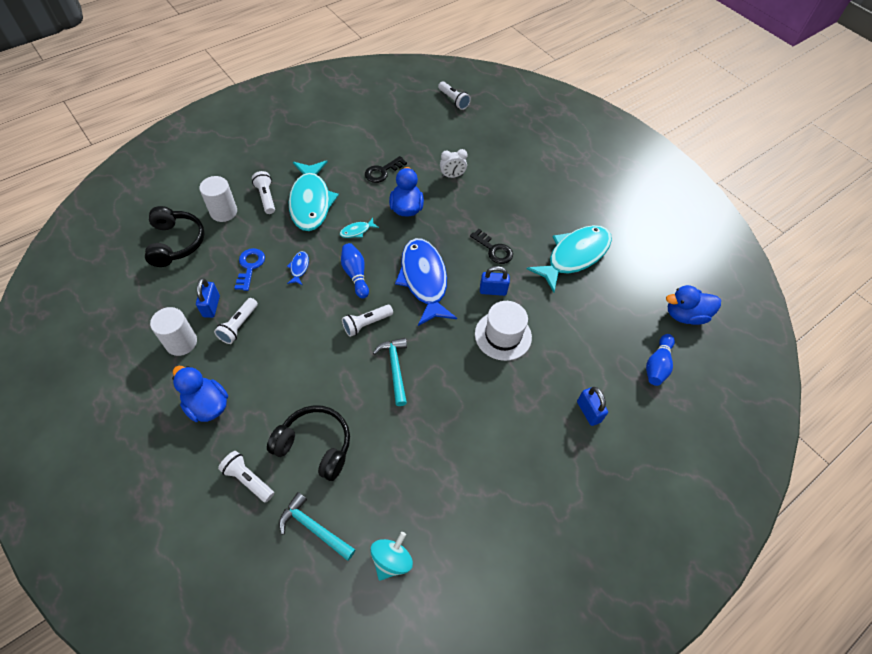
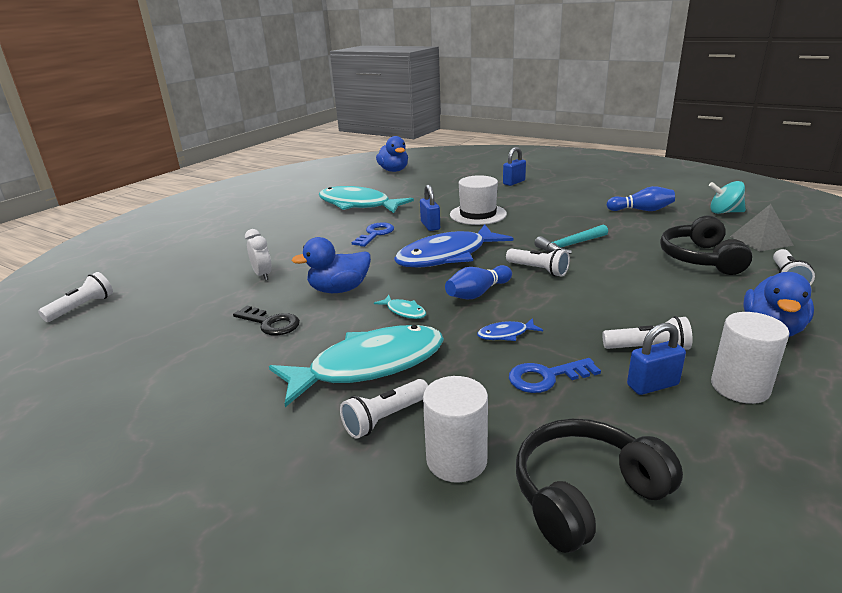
camera: 105 degrees left, 30 degrees down
(314, 528) = (761, 240): turquoise hammer -> grey pyramid
(494, 250) = (375, 234): black key -> blue key
(657, 365) = (449, 172): blue bowling pin -> blue bowling pin (641, 210)

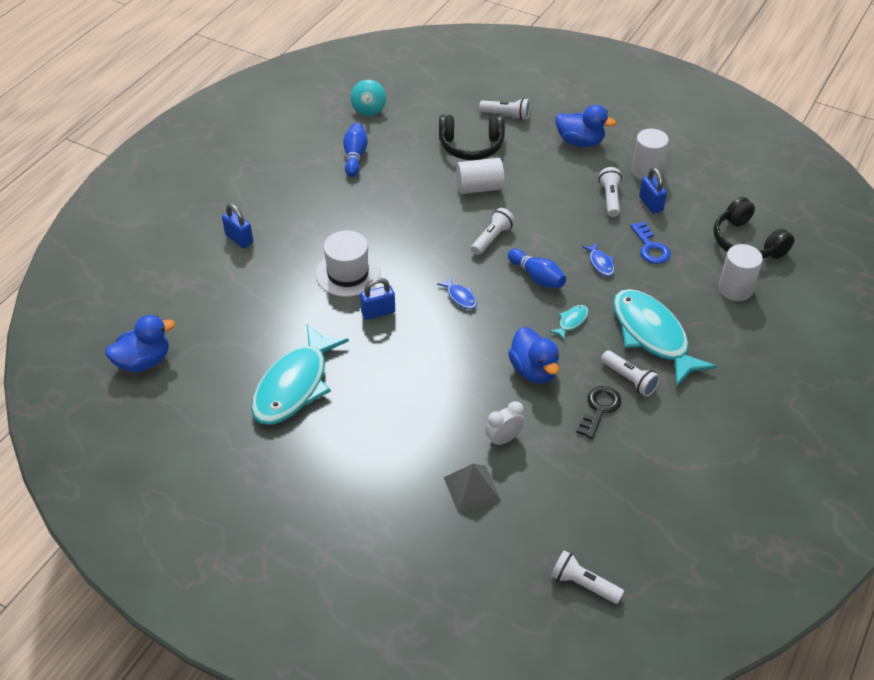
camera: 95 degrees left, 20 degrees up
(375, 234) = (397, 358): blue key -> none
(385, 418) = (707, 322): white flashlight -> white flashlight (629, 379)
(447, 256) = (460, 297): blue fish -> blue fish, size x0.40
(570, 245) = (440, 213): turquoise hammer -> none
(624, 263) = (479, 187): none -> white cylinder
(761, 240) = (436, 107): grey pyramid -> grey pyramid (472, 489)

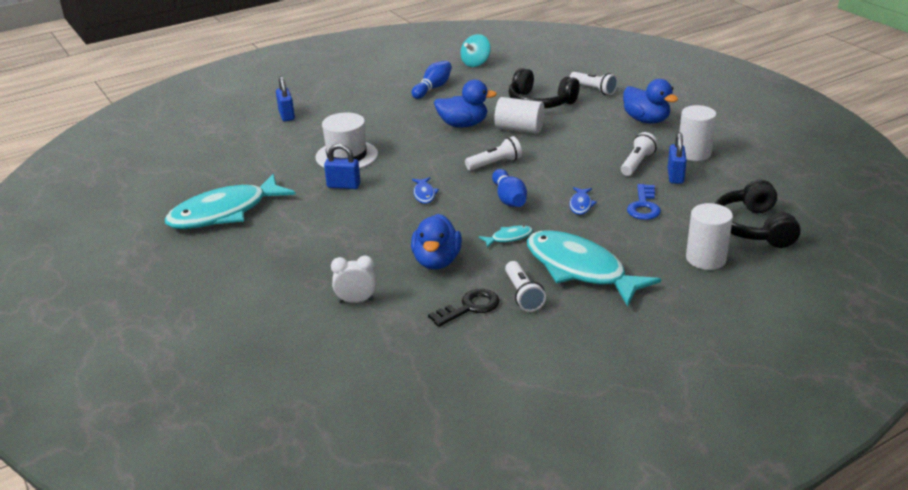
camera: 30 degrees right, 15 degrees down
(143, 361) = (134, 167): blue duck -> blue duck (463, 125)
(472, 489) = (289, 327): grey pyramid -> none
(583, 584) = (311, 435): white flashlight -> none
(652, 335) = (580, 269): turquoise fish -> turquoise fish turned 45 degrees counterclockwise

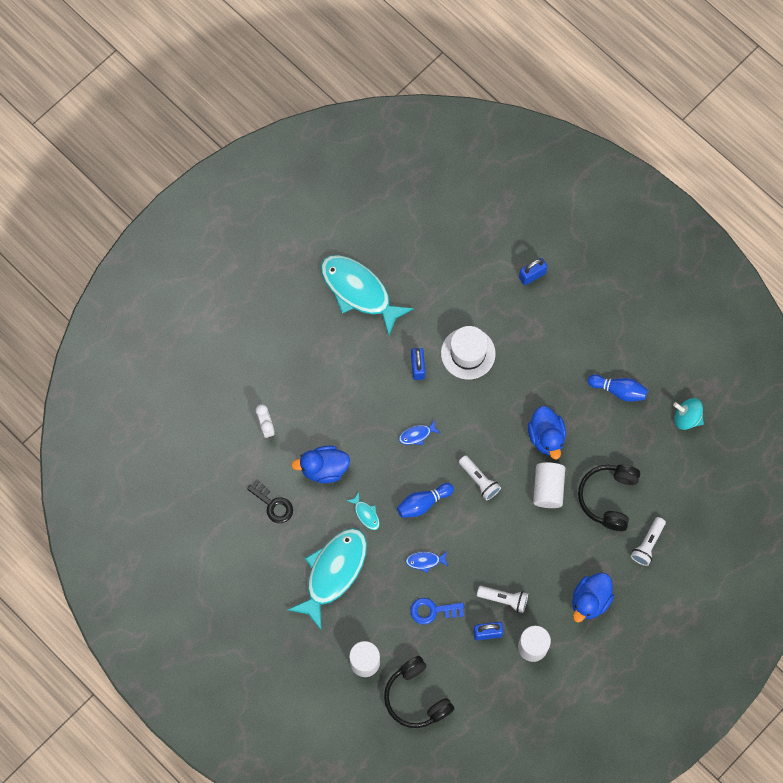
camera: 75 degrees right, 40 degrees up
(523, 295) = (294, 537): white flashlight -> none
(753, 228) = (416, 697): black headphones -> black headphones turned 105 degrees counterclockwise

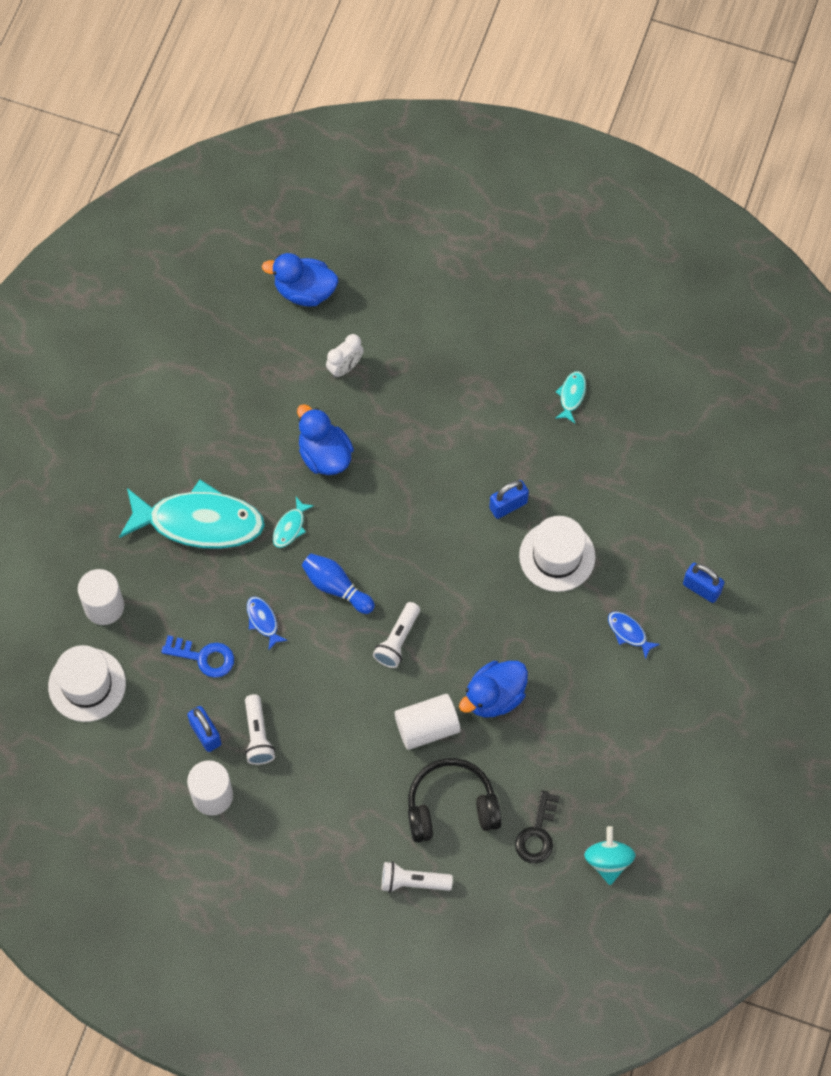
camera: 65 degrees right, 5 degrees down
(273, 504) = (252, 418): black key -> black key (537, 833)
(359, 291) = (571, 395): turquoise fish -> turquoise fish, size x0.40
(416, 697) = (87, 685): black headphones -> white hat
(417, 435) = (420, 542): blue fish -> blue fish (629, 633)
(432, 611) = (204, 657): blue key -> blue key turned 135 degrees clockwise
(590, 600) = (305, 841): blue duck -> blue duck (304, 291)
(618, 390) = (602, 759): blue bowling pin -> none

